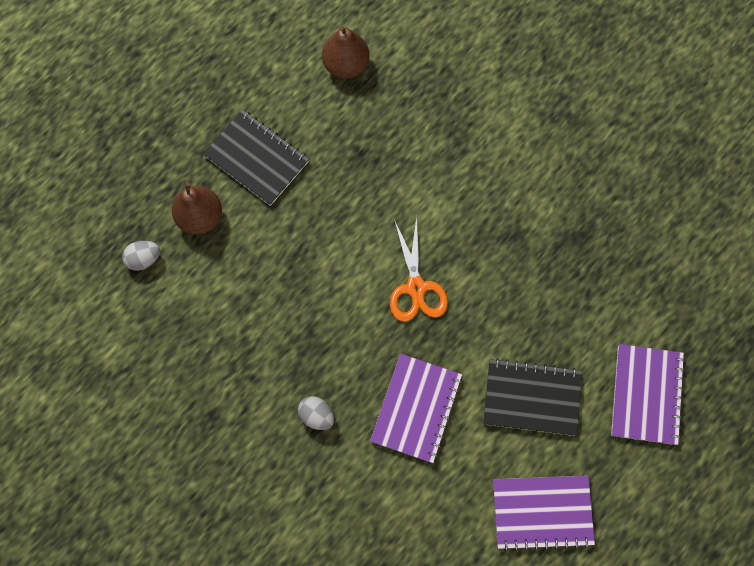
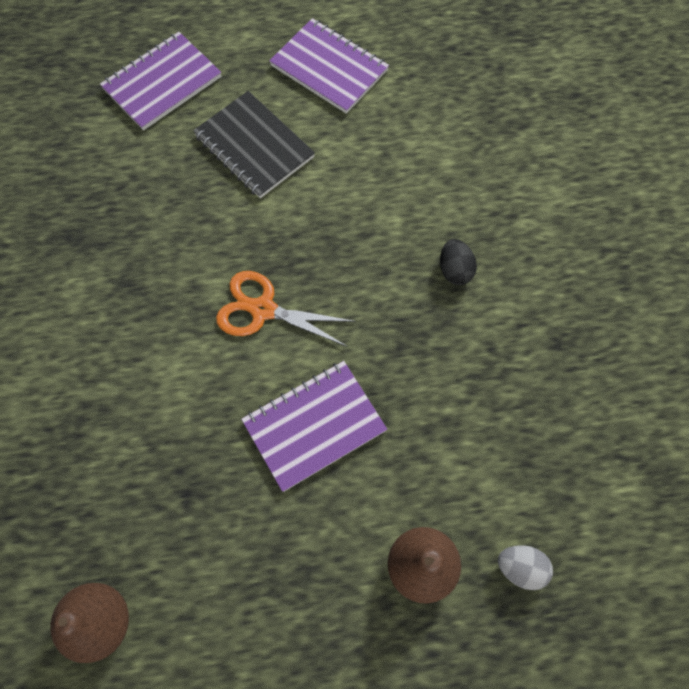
camera: 140 degrees left, 5 degrees down
(256, 159) = (303, 586): black notebook -> none
(316, 415) = (455, 270): grey egg -> black egg
(416, 288) = (263, 309): orange scissors -> orange scissors turned 105 degrees counterclockwise
(416, 408) = (359, 210): purple notebook -> purple notebook (314, 426)

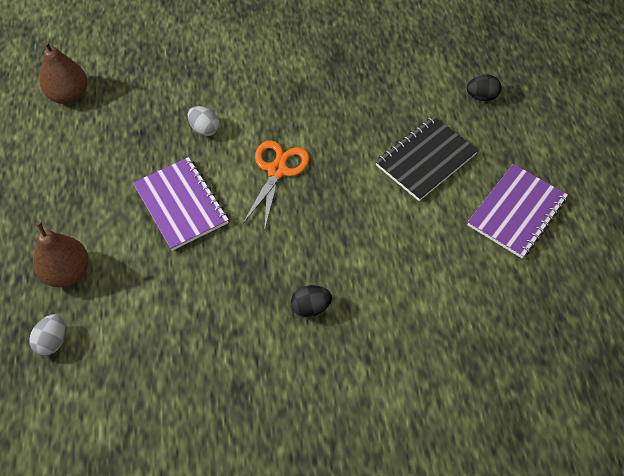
camera: 90 degrees right, 10 degrees down
(162, 83) = (481, 96): purple notebook -> black egg
(187, 405) = (205, 129): none -> grey egg

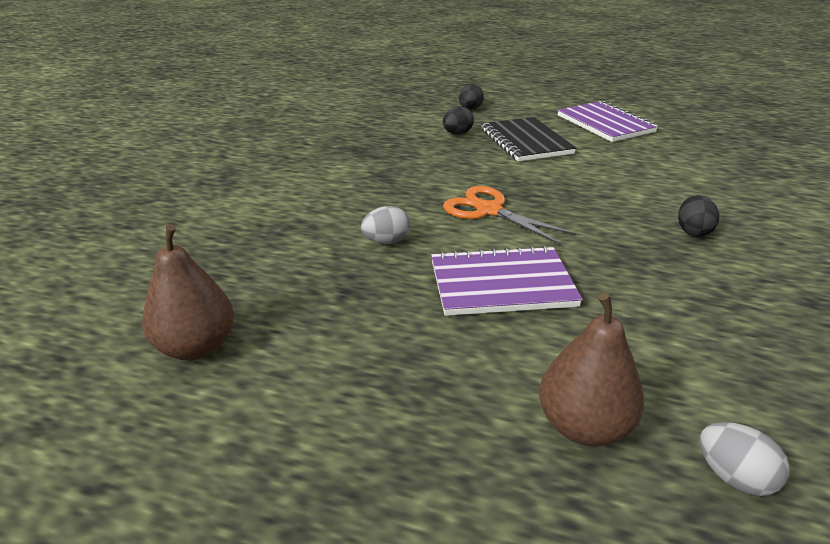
camera: 65 degrees left, 25 degrees down
(412, 106) = (457, 134): none -> black egg

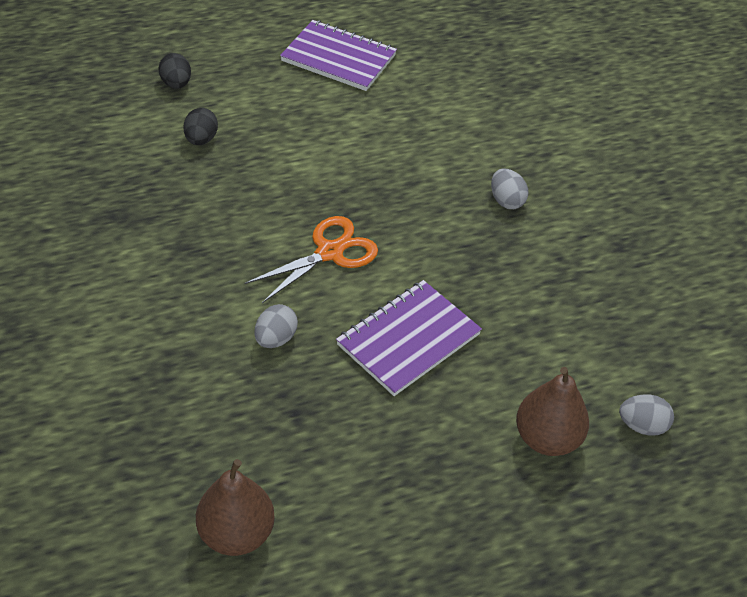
camera: 40 degrees left, 15 degrees up
(488, 210) = (329, 252): orange scissors -> orange scissors turned 135 degrees clockwise
(525, 142) = (283, 125): black notebook -> none
(693, 231) = (506, 201): black egg -> grey egg

